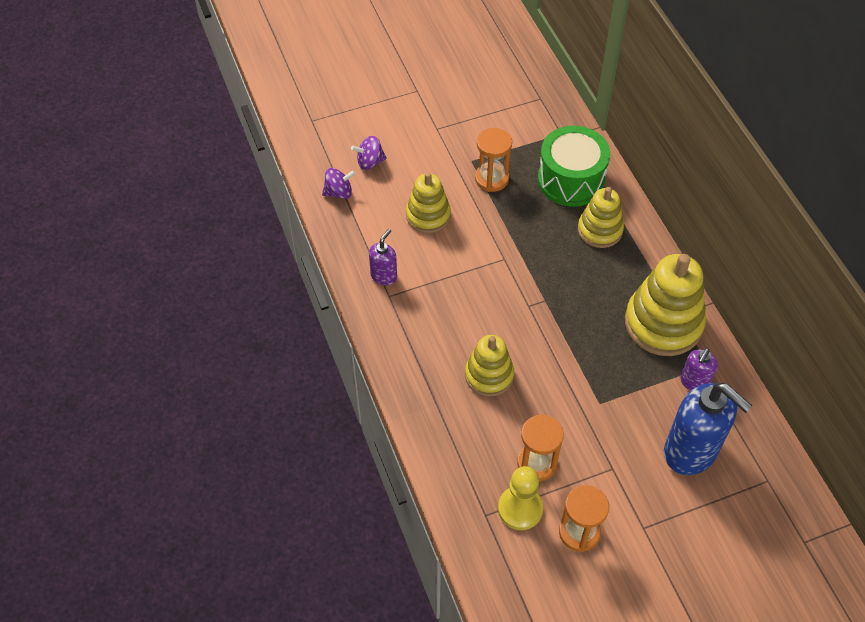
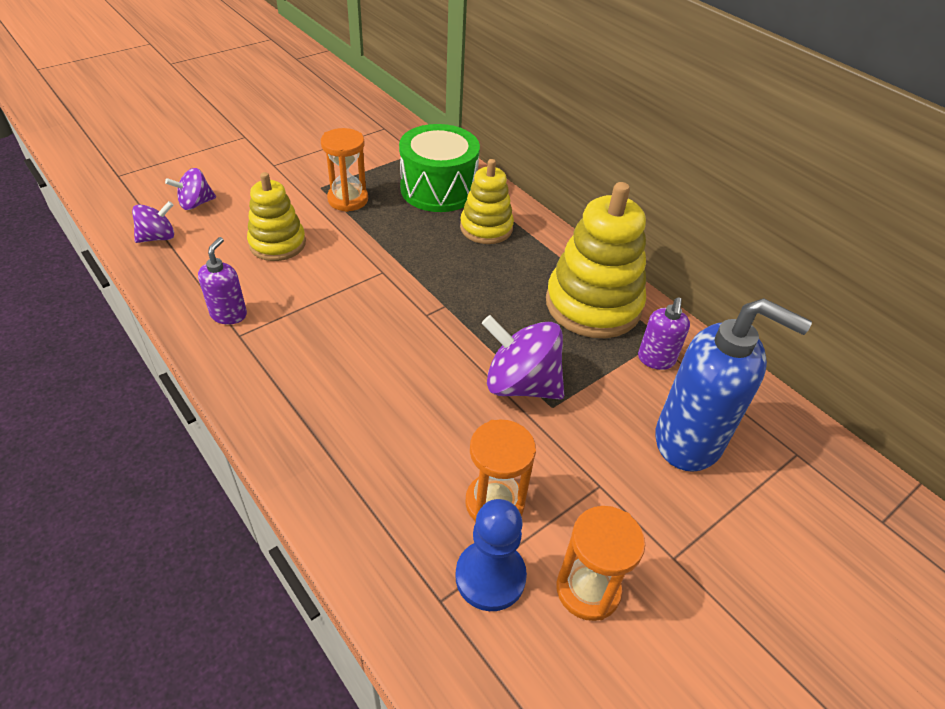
camera: 20 degrees left, 10 degrees down
(489, 375) = (396, 403): yellow stacking toy -> none
(520, 509) = (490, 576): yellow pawn -> blue pawn
(582, 380) = (521, 384): none -> purple spinning top

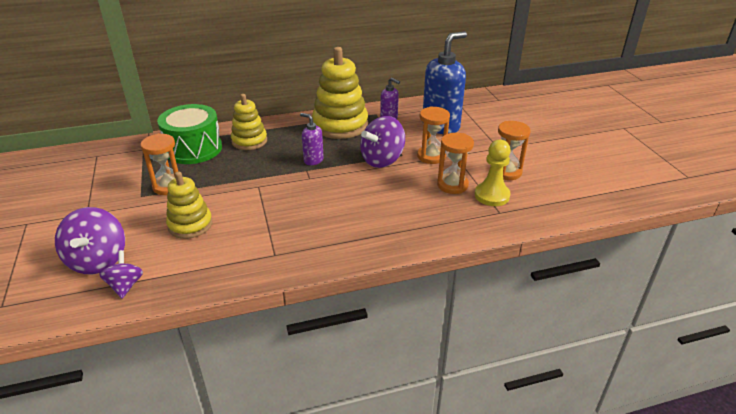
camera: 65 degrees left, 10 degrees down
(196, 203) = (98, 260): purple spinning top -> purple spinning top, size x1.74
(229, 314) = (250, 257): purple soap dispenser -> purple soap dispenser (313, 160)
(490, 576) = (492, 195): blue pawn -> yellow pawn
(572, 449) = (431, 156): none -> orange hourglass

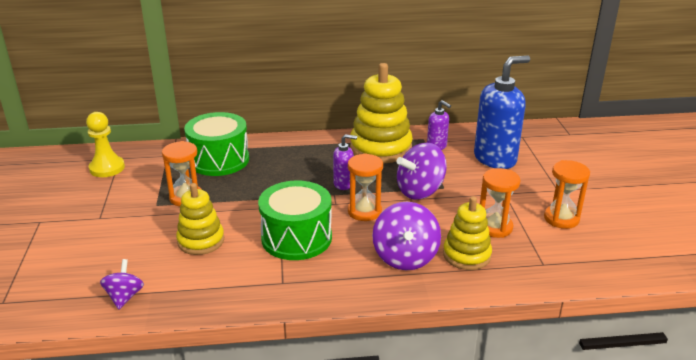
camera: 10 degrees right, 5 degrees down
(98, 260) = (102, 267): purple spinning top -> purple spinning top (405, 257)
(249, 141) = (279, 157): yellow stacking toy -> yellow stacking toy (466, 255)
(279, 212) = (296, 238): none -> green drum
(313, 160) = (343, 184): purple soap dispenser -> purple soap dispenser turned 135 degrees clockwise
(431, 156) = (477, 192): orange hourglass -> orange hourglass (364, 211)
(492, 195) = (538, 244): yellow pawn -> yellow pawn (107, 168)

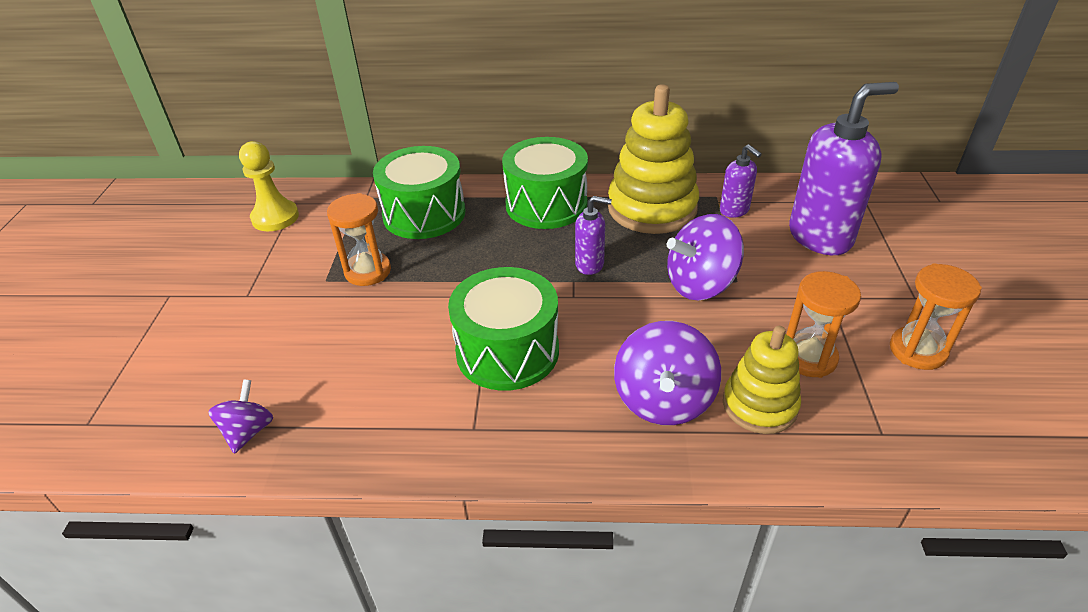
camera: 10 degrees right, 10 degrees up
(201, 241) = (372, 345): yellow stacking toy -> none
(306, 149) = (546, 204): none -> green drum
(364, 211) = (613, 313): orange hourglass -> none
(495, 159) = (820, 236): blue soap dispenser -> purple soap dispenser

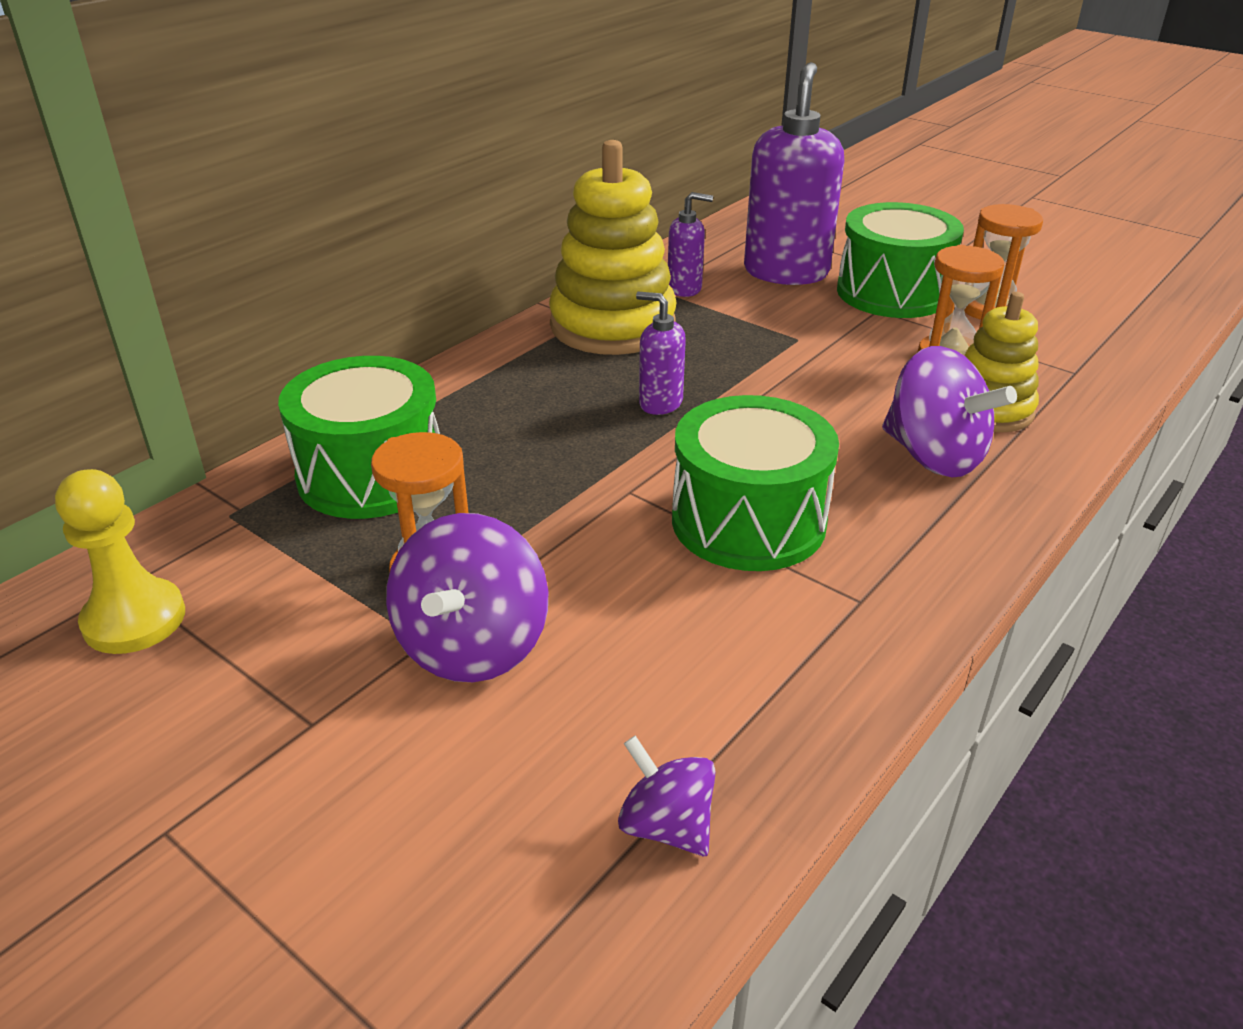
camera: 55 degrees left, 5 degrees down
(546, 204) = (501, 381): green drum -> green drum (892, 292)
(590, 264) = (660, 403): purple soap dispenser -> purple soap dispenser turned 105 degrees counterclockwise
(700, 284) = (780, 358): purple spinning top -> purple spinning top (473, 646)

